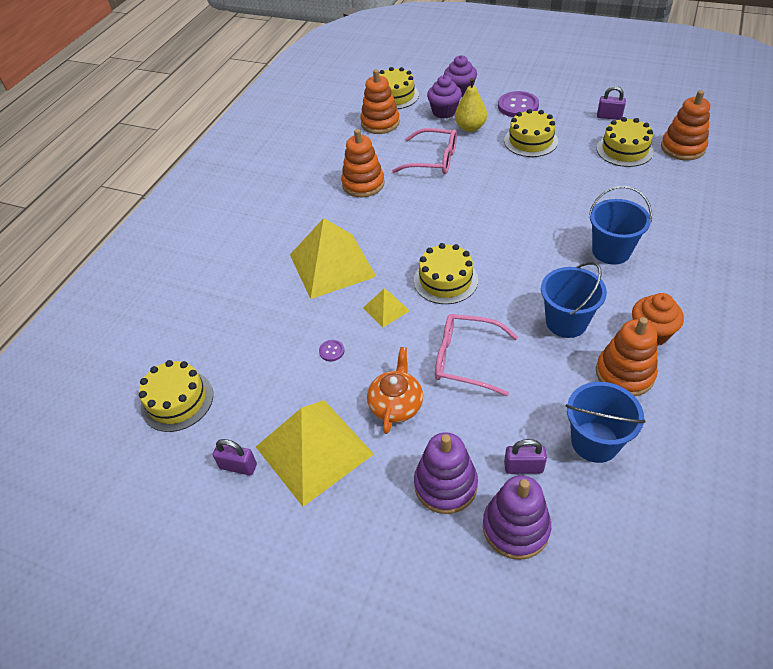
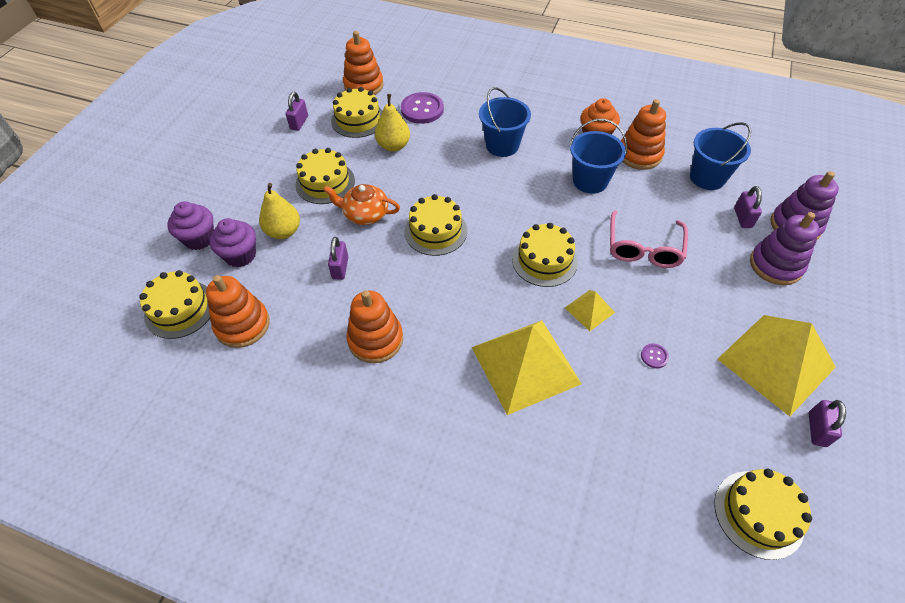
camera: 95 degrees left, 5 degrees up
(396, 404) = (706, 299): orange teapot -> orange teapot (365, 214)
(433, 160) = (340, 268): pink glasses -> purple padlock
(478, 209) = (435, 231): none -> yellow cake
(518, 106) = (253, 188): purple button -> purple button (422, 109)
(590, 175) = (393, 146): none -> yellow pear

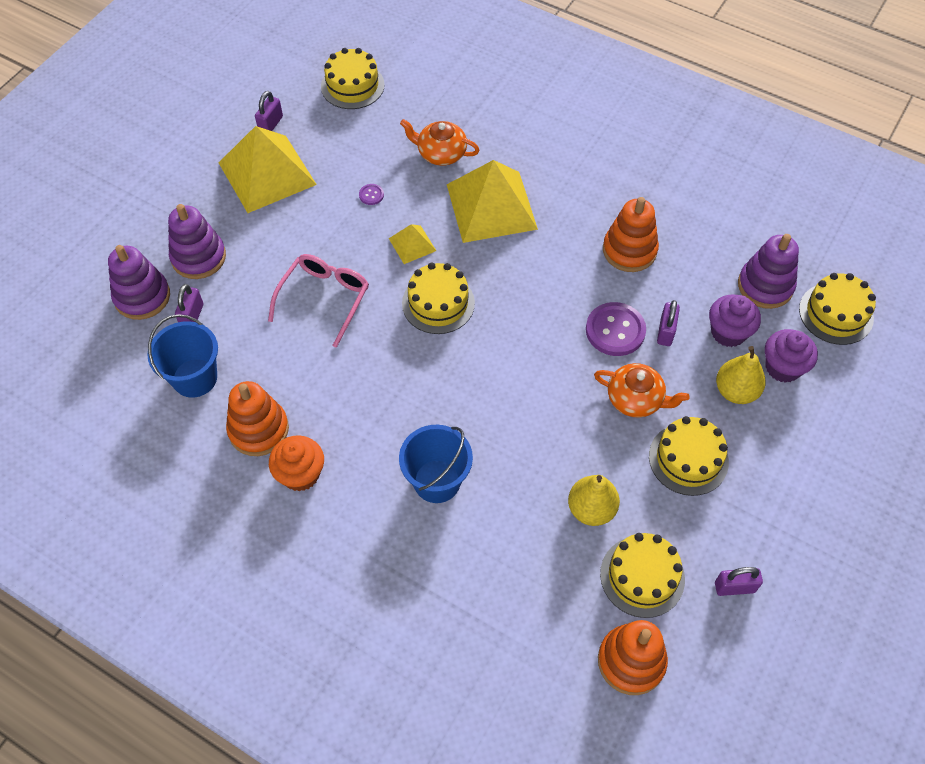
camera: 170 degrees left, 5 degrees up
(199, 238) = (838, 399): purple cupcake -> purple cupcake (728, 332)
(242, 325) = (765, 286): orange stacking toy -> purple stacking toy
(299, 123) = (734, 587): purple padlock -> purple padlock turned 60 degrees clockwise
(422, 109) = (540, 580): purple button -> purple button (615, 330)
(435, 231) = (552, 360): yellow cake -> none
(590, 181) = (342, 399): blue bucket -> none
(603, 424) = (440, 153): none -> orange teapot

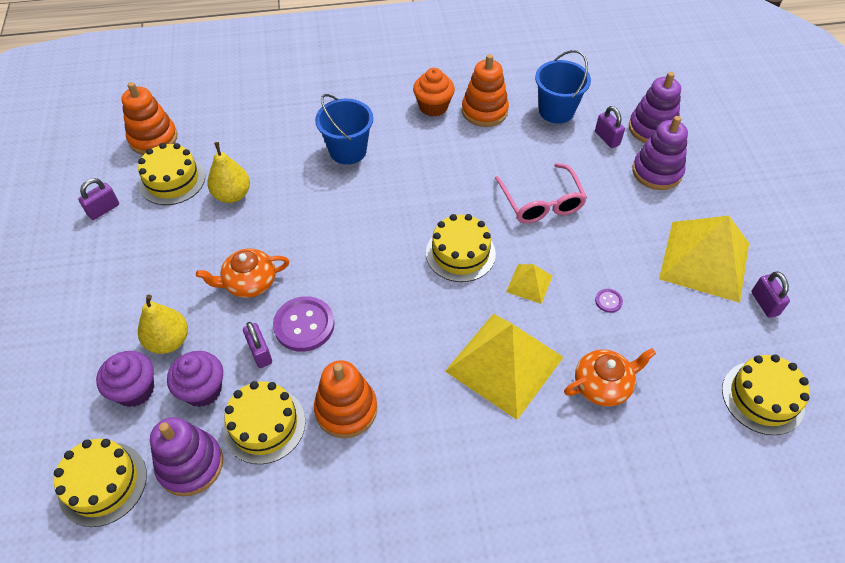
camera: 140 degrees right, 5 degrees down
(688, 459) = (181, 266): yellow cake -> yellow cake (264, 425)

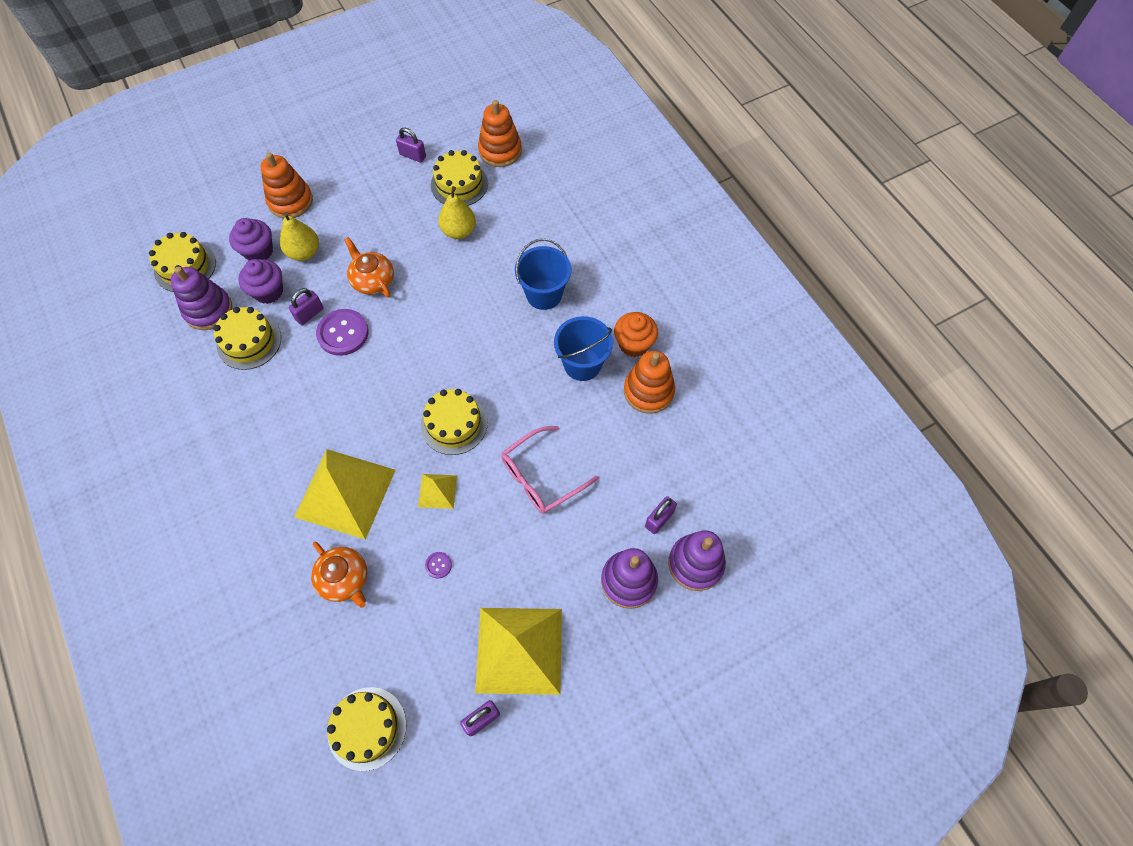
camera: 70 degrees right, 10 degrees up
(346, 409) = (274, 390): orange stacking toy -> orange stacking toy (290, 201)
(556, 111) = (679, 459): blue bucket -> blue bucket (582, 364)

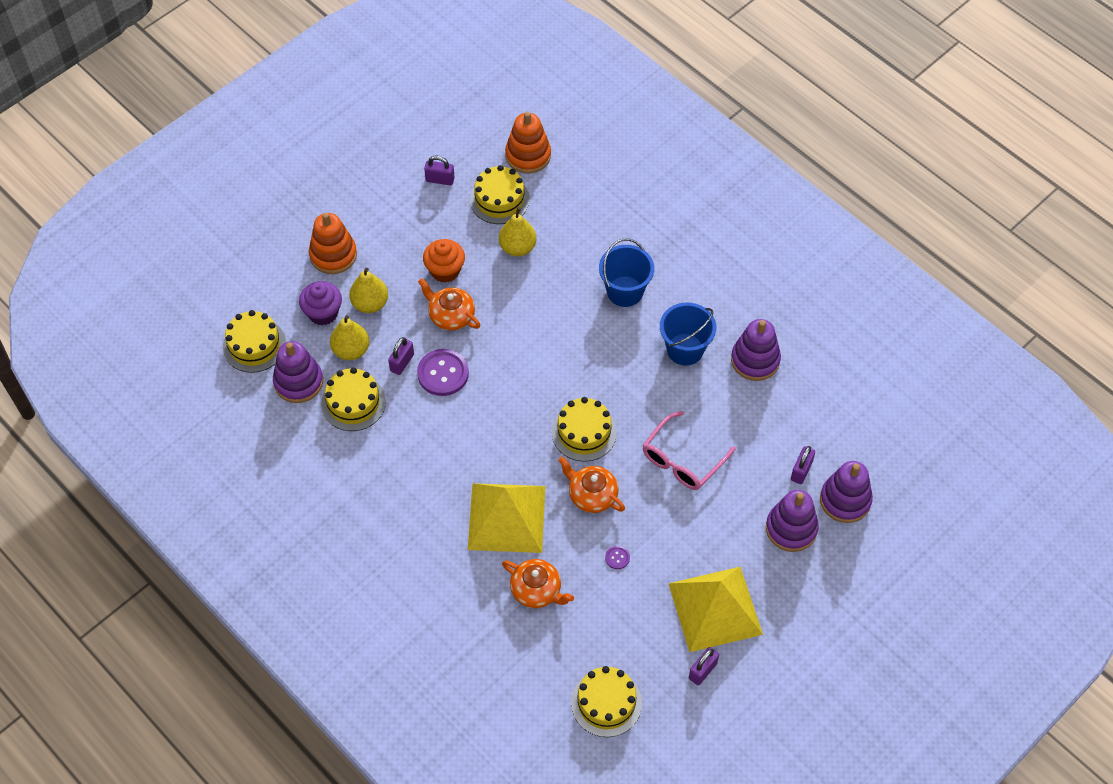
camera: 15 degrees left, 5 degrees down
(268, 291) = (351, 350): purple cupcake -> yellow pear
(437, 491) = (592, 495): yellow pyramid -> orange teapot
(634, 344) = (727, 319): orange cupcake -> orange cupcake (445, 270)
(648, 391) = (755, 360): orange stacking toy -> purple stacking toy

